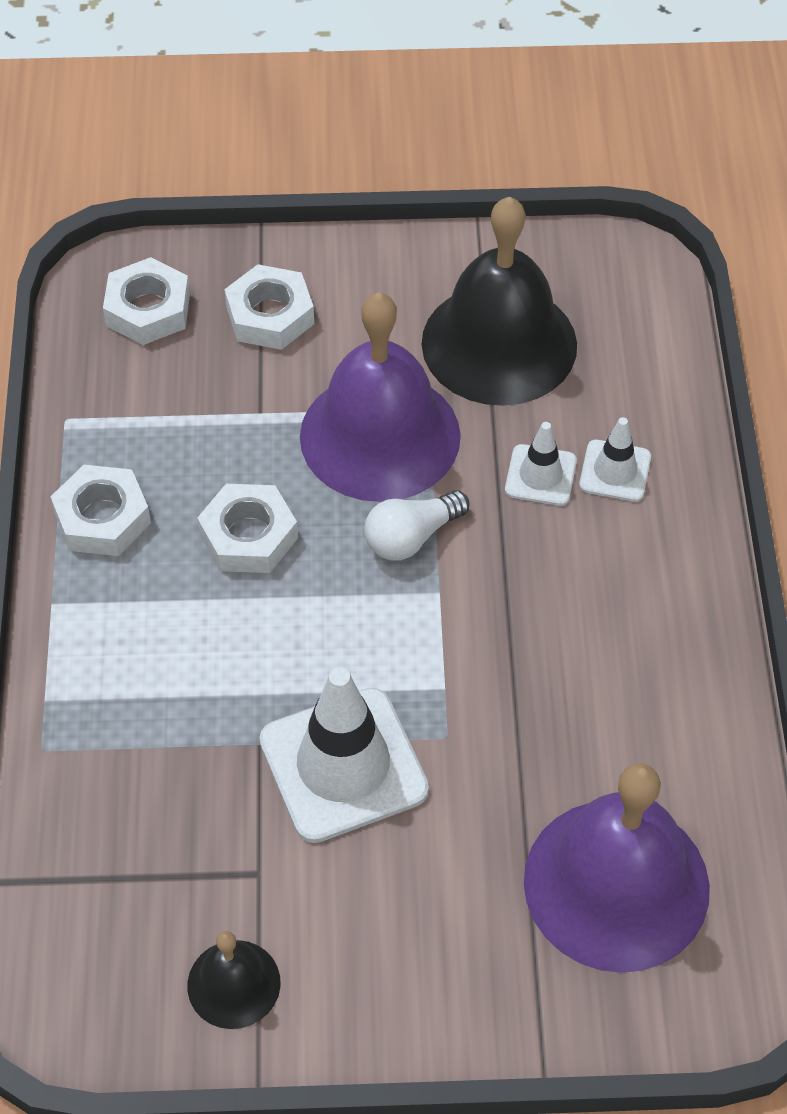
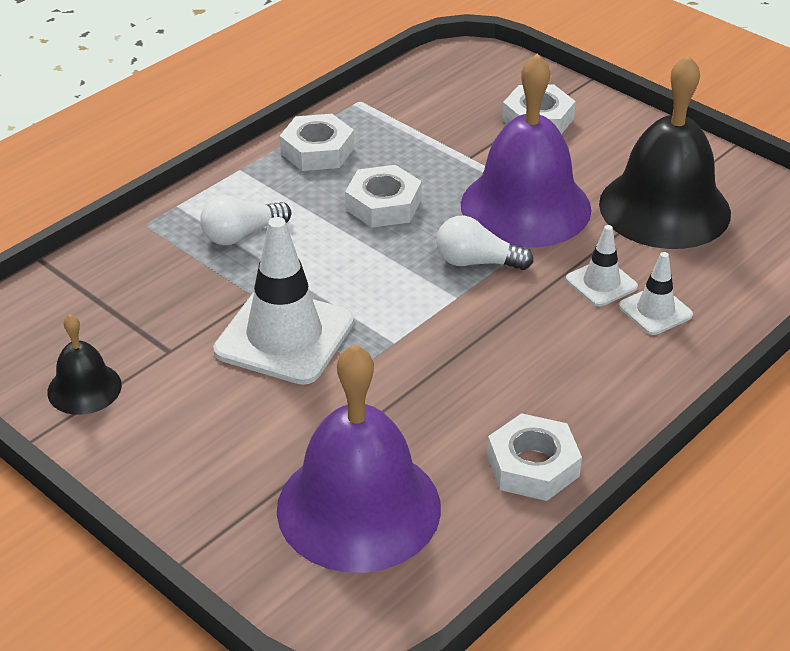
camera: 45 degrees right, 15 degrees down
(148, 309) = (471, 81): white nut -> white nut (533, 466)
(157, 682) = (242, 235): none -> white light bulb

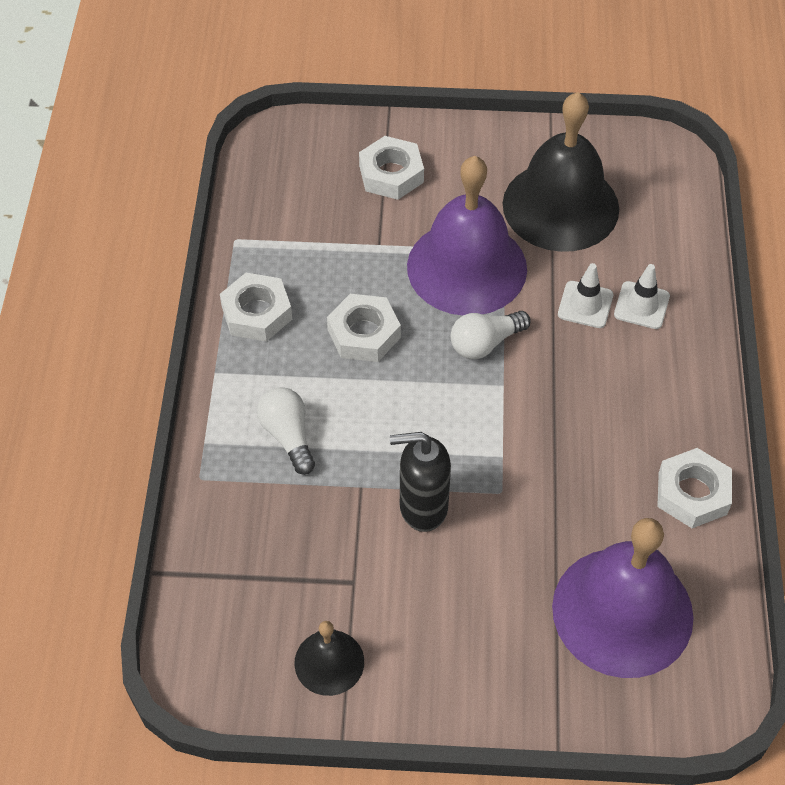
camera: 40 degrees left, 15 degrees up
(242, 235) = (288, 436): white light bulb -> white light bulb turned 135 degrees clockwise
(284, 336) = (422, 507): white traffic cone -> black soap dispenser

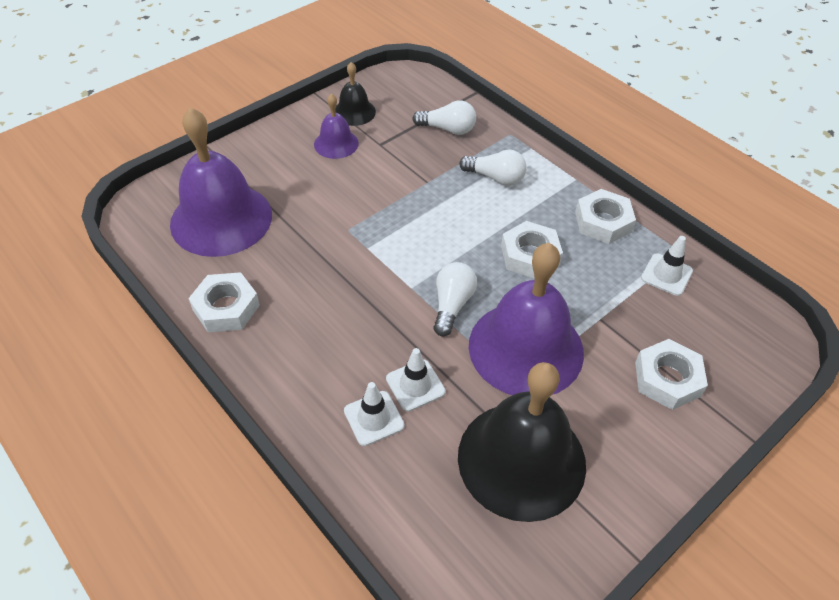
camera: 135 degrees right, 5 degrees down
(255, 541) = (448, 129): none -> white light bulb
(276, 233) = (666, 275): none -> white traffic cone
(402, 624) = (336, 143): none -> purple bell
(422, 507) = (383, 194): black soap dispenser -> none

